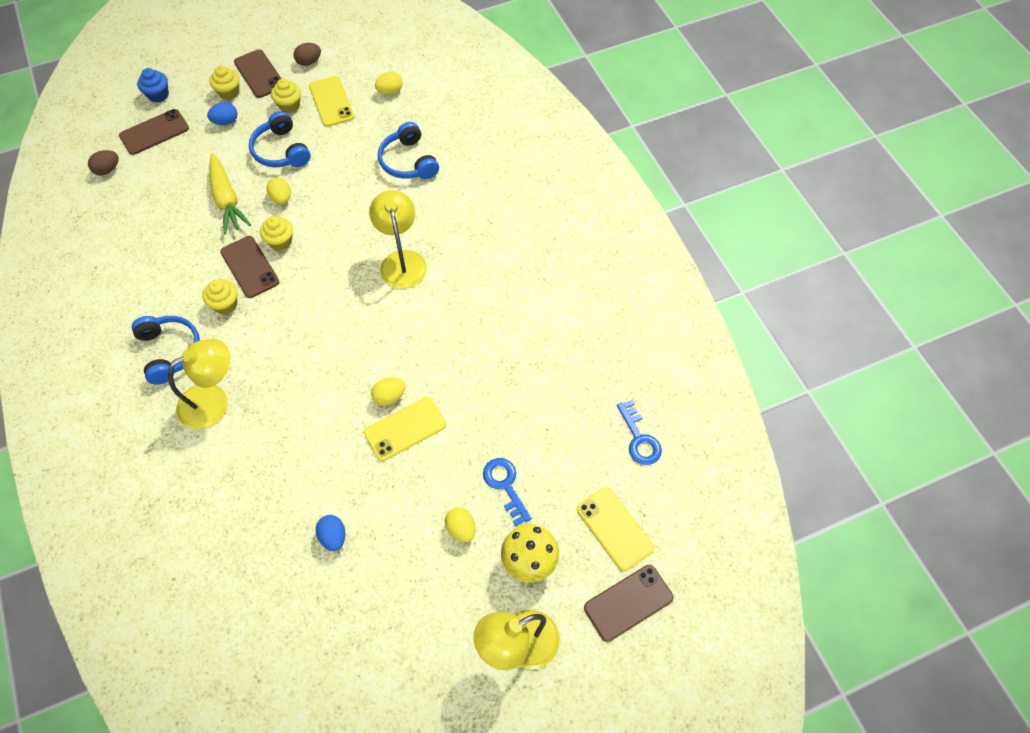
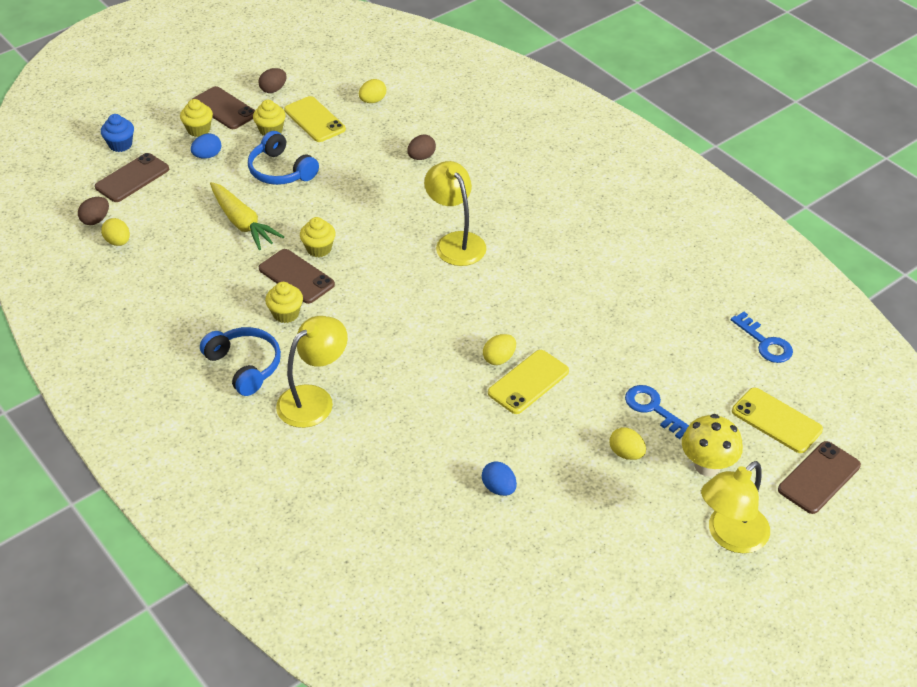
camera: 15 degrees left, 15 degrees down
(281, 198) = (301, 211): yellow egg -> yellow egg (118, 242)
(408, 161) = (421, 157): blue headphones -> brown egg

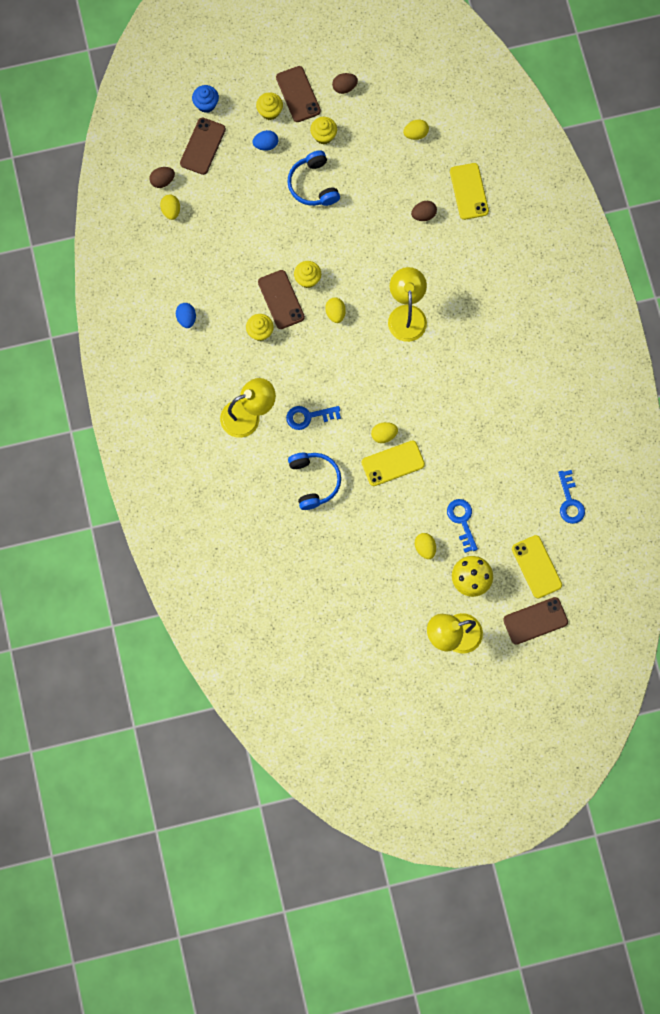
camera: 25 degrees right, 30 degrees up
(132, 178) = (202, 146): brown phone -> brown phone turned 45 degrees counterclockwise
(242, 223) = (264, 229): yellow carrot -> none
(244, 366) = (215, 367): blue headphones -> blue headphones (314, 481)
(314, 120) = (361, 137): yellow phone -> yellow phone (469, 191)
(370, 267) = (335, 313): none -> yellow egg
(393, 373) = (308, 416): none -> blue key
(499, 488) = (332, 538): blue egg -> blue egg (186, 318)

